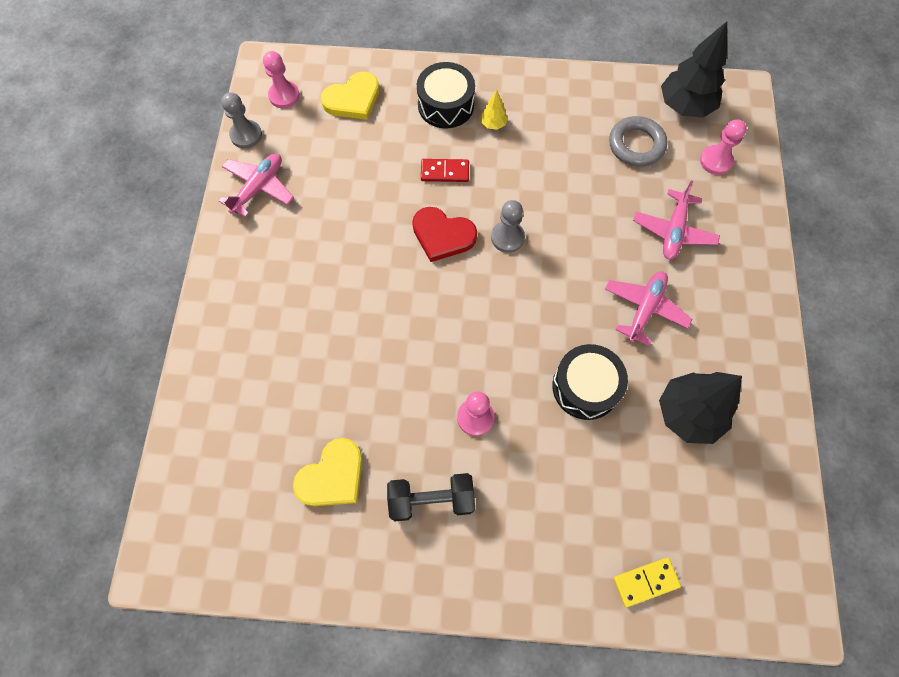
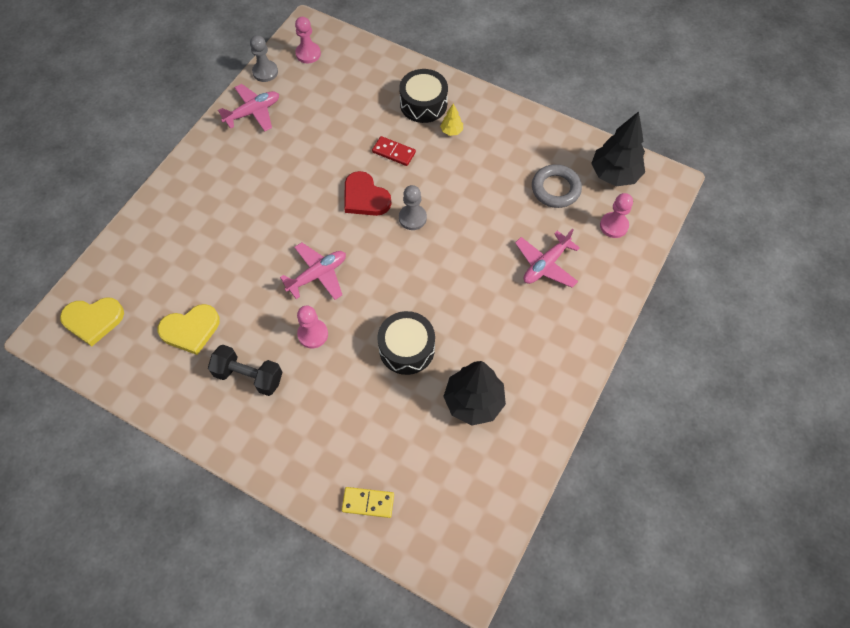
camera: 25 degrees right, 5 degrees down
(353, 99) = (356, 74): yellow heart -> yellow heart (93, 320)
(644, 309) = (486, 312): pink plane -> pink plane (317, 275)

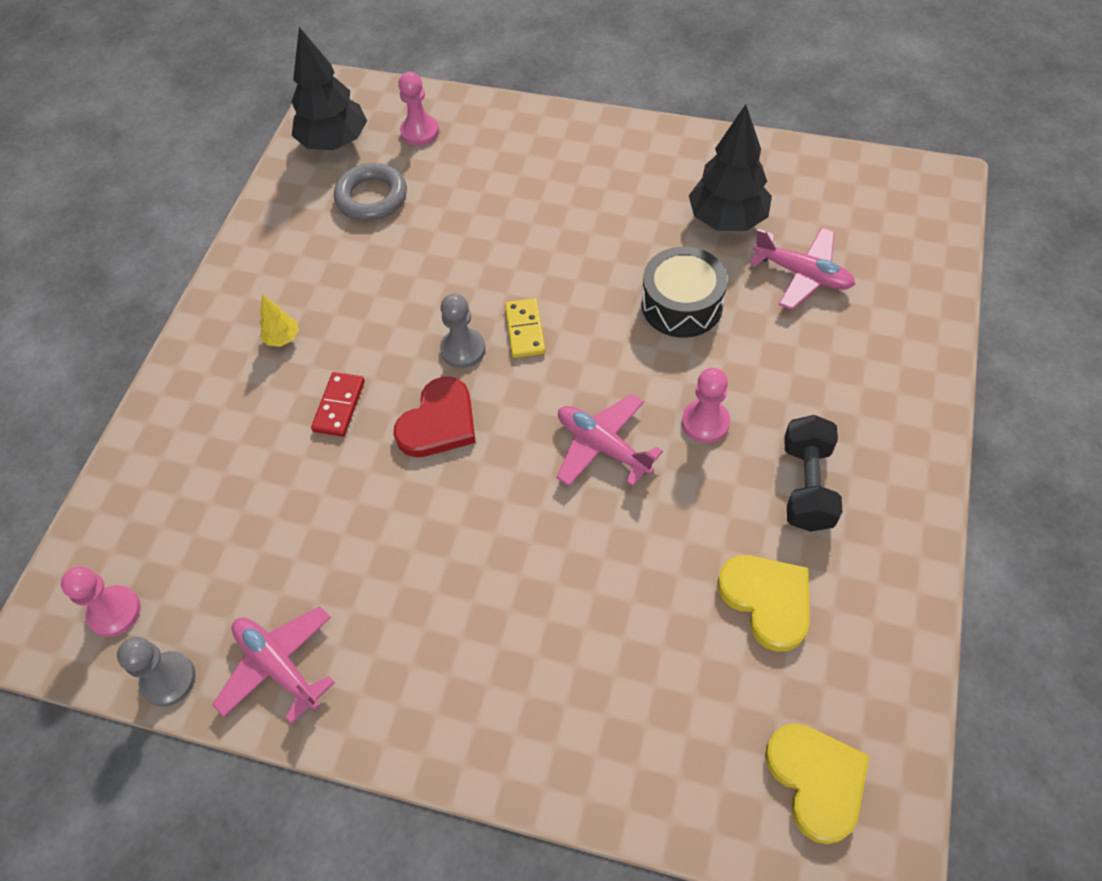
camera: 100 degrees left, 5 degrees down
(368, 502) = (909, 292): yellow domino -> yellow domino (525, 330)
(423, 104) = (228, 389): black drum -> none
(545, 264) = (500, 187): pink plane -> pink plane (802, 274)

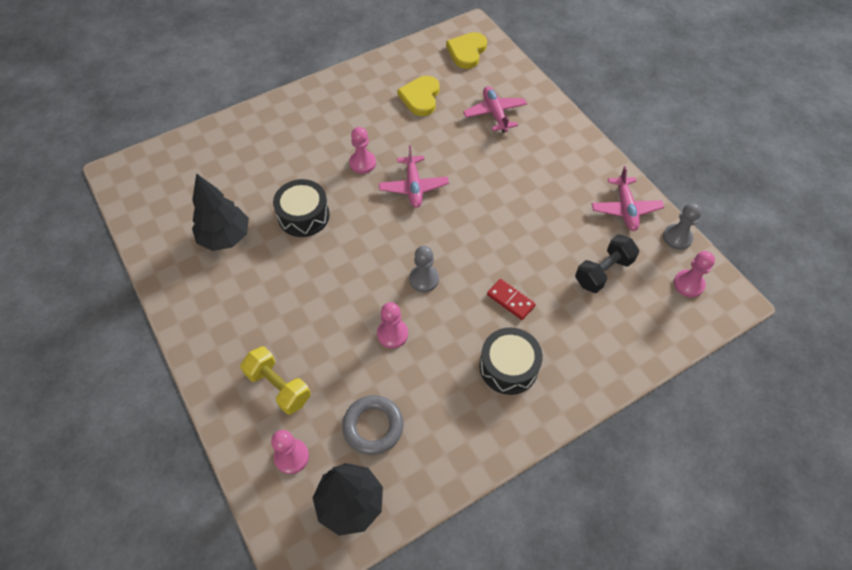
camera: 140 degrees left, 0 degrees up
(282, 338) = (508, 367): yellow tree -> black drum
(339, 406) = (510, 300): red domino -> red domino turned 75 degrees clockwise
(437, 275) = (392, 334): none -> pink pawn
(439, 422) = (471, 253): red heart -> none
(494, 160) = (279, 386): none -> yellow dumbbell
(525, 330) = (385, 264): yellow domino -> none
(802, 274) = (237, 185): pink plane -> pink plane (495, 113)
(807, 485) = (358, 115): black dumbbell -> black dumbbell (603, 272)

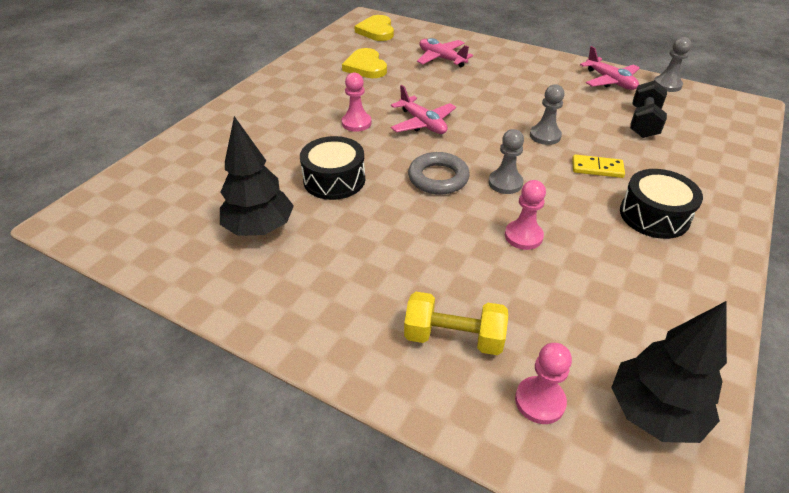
camera: 30 degrees left, 15 degrees down
(373, 426) = (593, 324): grey ring -> grey ring (438, 178)
(501, 246) = (545, 136): none -> grey pawn
(510, 300) = (597, 168): red domino -> yellow domino
(688, 284) = (711, 108): pink pawn -> none

